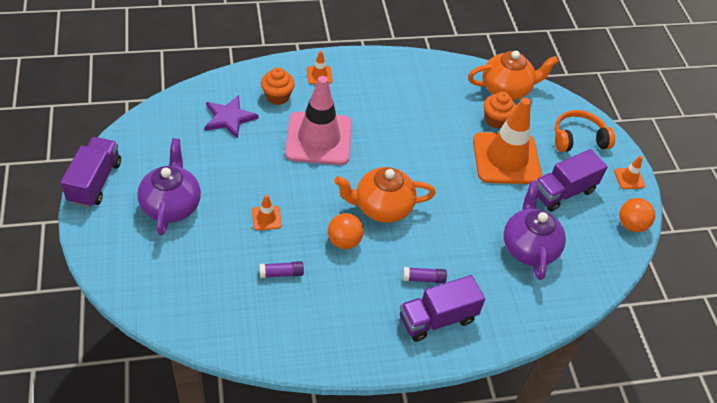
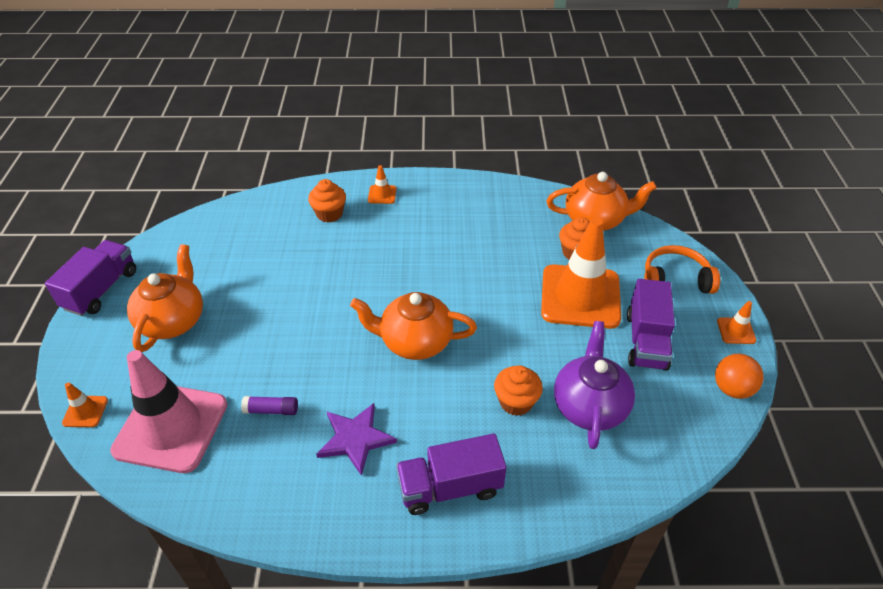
camera: 15 degrees right, 5 degrees down
(171, 205) = (173, 321): purple teapot -> orange teapot
(229, 118) = (269, 233): purple star -> purple star (355, 439)
(266, 218) = (275, 343): orange traffic cone -> orange traffic cone (85, 411)
(319, 139) = (362, 260): pink traffic cone -> pink traffic cone (171, 427)
(344, 241) = (358, 378): orange ball -> none
(424, 279) = (445, 433): purple glue stick -> none
(473, 249) = (516, 402): none -> orange cupcake
(563, 192) = (646, 341): purple truck -> purple truck turned 60 degrees counterclockwise

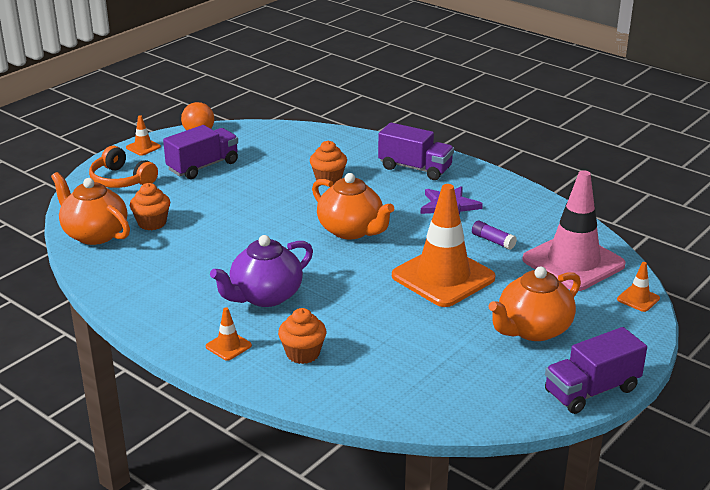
camera: 140 degrees left, 15 degrees down
(580, 296) = (199, 201): orange traffic cone -> orange traffic cone (443, 277)
(589, 406) = (289, 160): purple teapot -> purple teapot (265, 296)

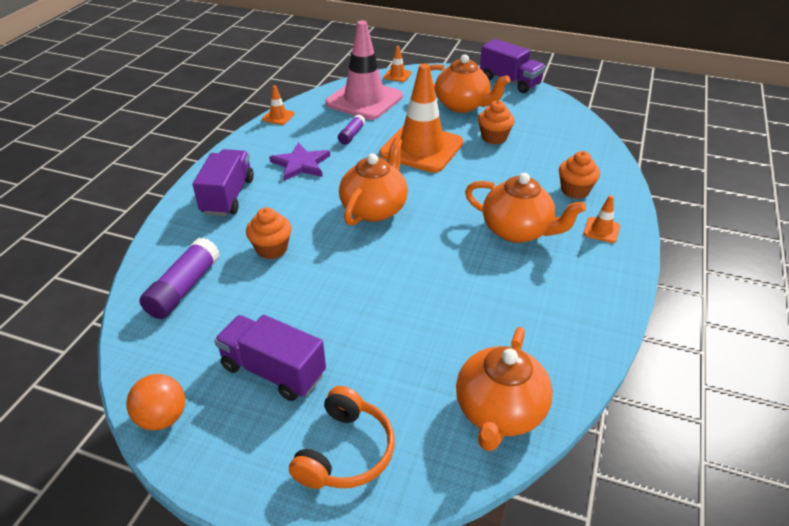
camera: 110 degrees left, 10 degrees up
(143, 147) = (228, 473): orange traffic cone -> orange traffic cone (278, 117)
(152, 223) = (442, 364): orange cupcake -> orange cupcake (494, 137)
(265, 296) = (517, 231): purple teapot -> orange teapot
(308, 144) = (184, 288): none -> purple glue stick

